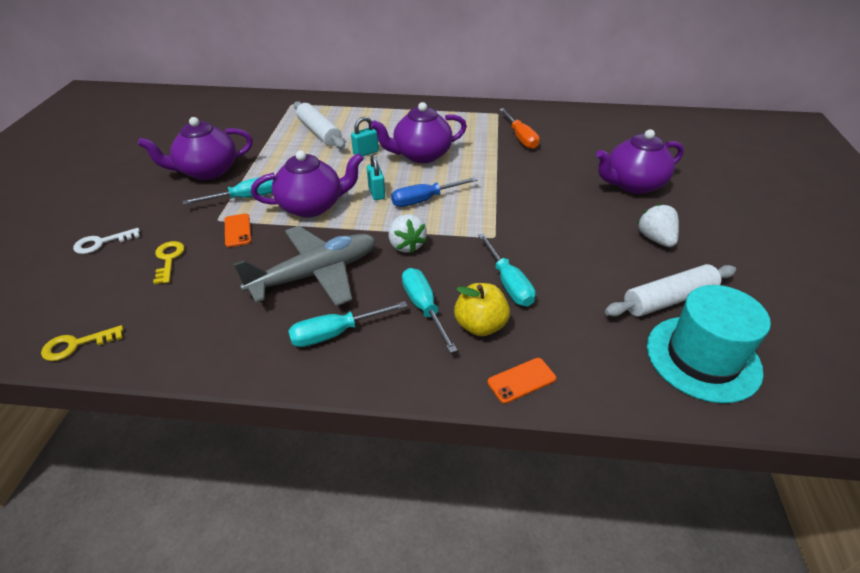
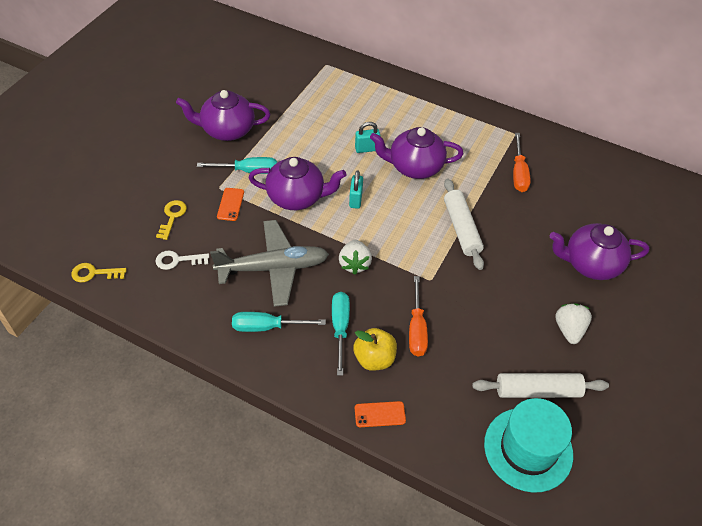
camera: 20 degrees right, 10 degrees up
(101, 243) = (129, 184): white key -> white key (177, 260)
(319, 132) = (336, 110): white rolling pin -> white rolling pin (461, 228)
(424, 200) = (392, 220): blue screwdriver -> none
(508, 283) = (416, 329): turquoise screwdriver -> orange screwdriver

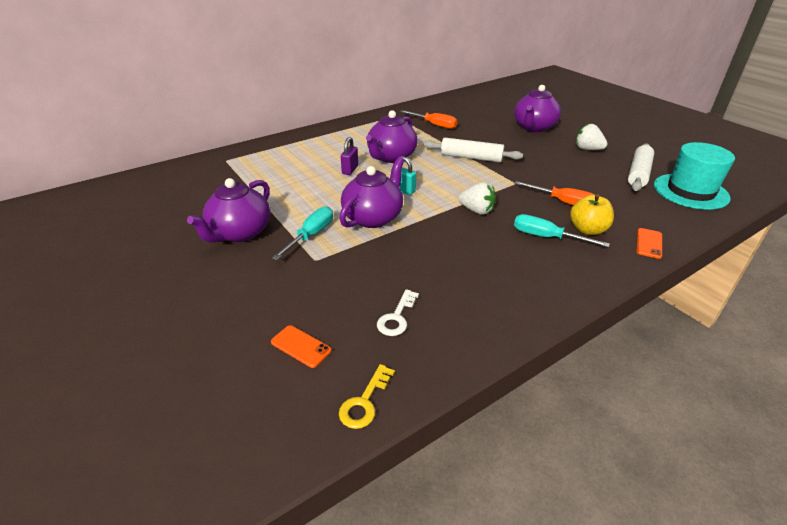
camera: 60 degrees left, 15 degrees down
(172, 217) = (327, 304): yellow key -> none
(230, 204) = (346, 258): orange phone -> orange phone (301, 346)
(267, 327) = (526, 278): turquoise screwdriver -> none
(273, 268) = (453, 254): grey plane -> none
(367, 149) = (350, 170): turquoise padlock -> purple padlock

